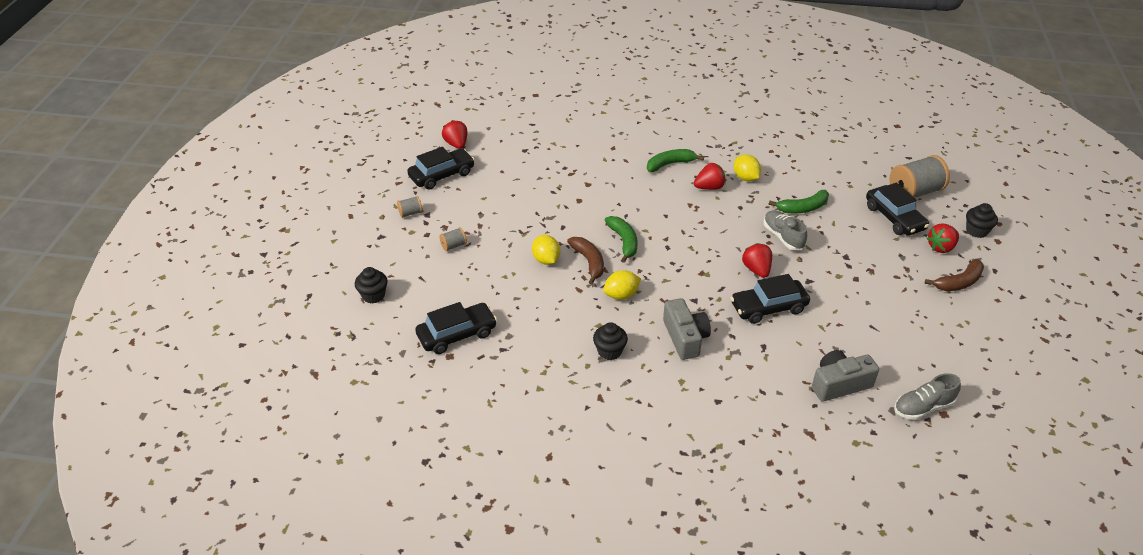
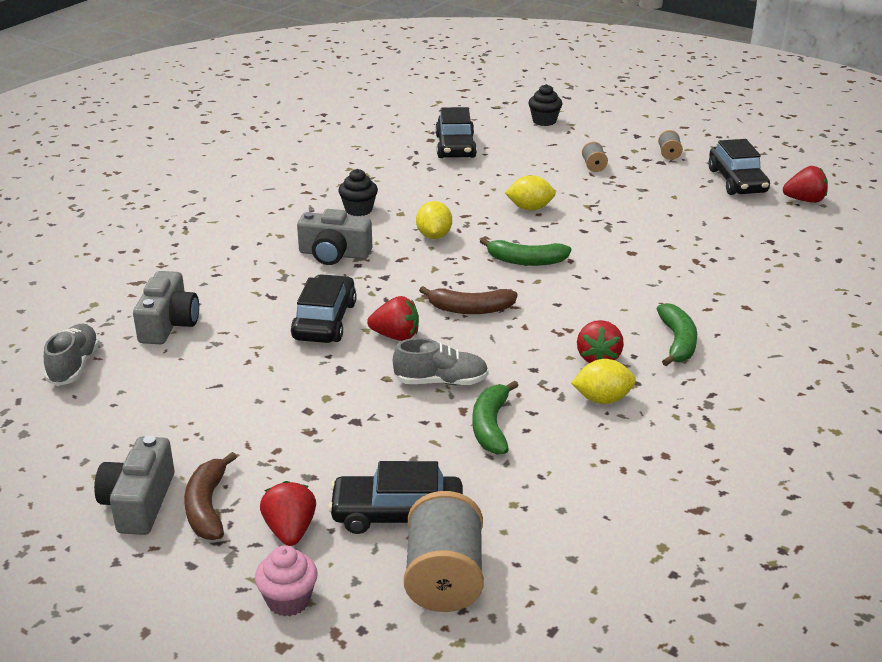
camera: 115 degrees right, 10 degrees down
(589, 262) = (505, 231): brown banana -> brown banana (470, 309)
(976, 231) = (288, 600): black cupcake -> pink cupcake
(984, 309) = (139, 502): none -> grey camera

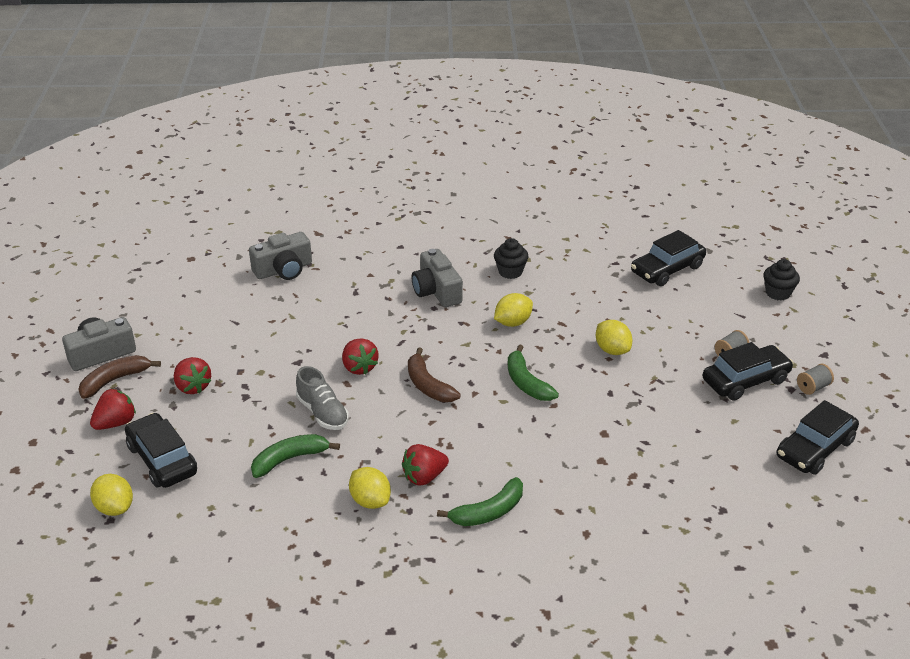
camera: 55 degrees right, 5 degrees up
(74, 366) = (208, 261): grey shoe -> none
(288, 600) = (54, 453): pink cupcake -> none
(324, 321) = (347, 328): black car -> black car (745, 380)
(444, 578) = (115, 508): grey spool -> yellow lemon
(804, 200) = (833, 506): red strawberry -> red strawberry (193, 387)

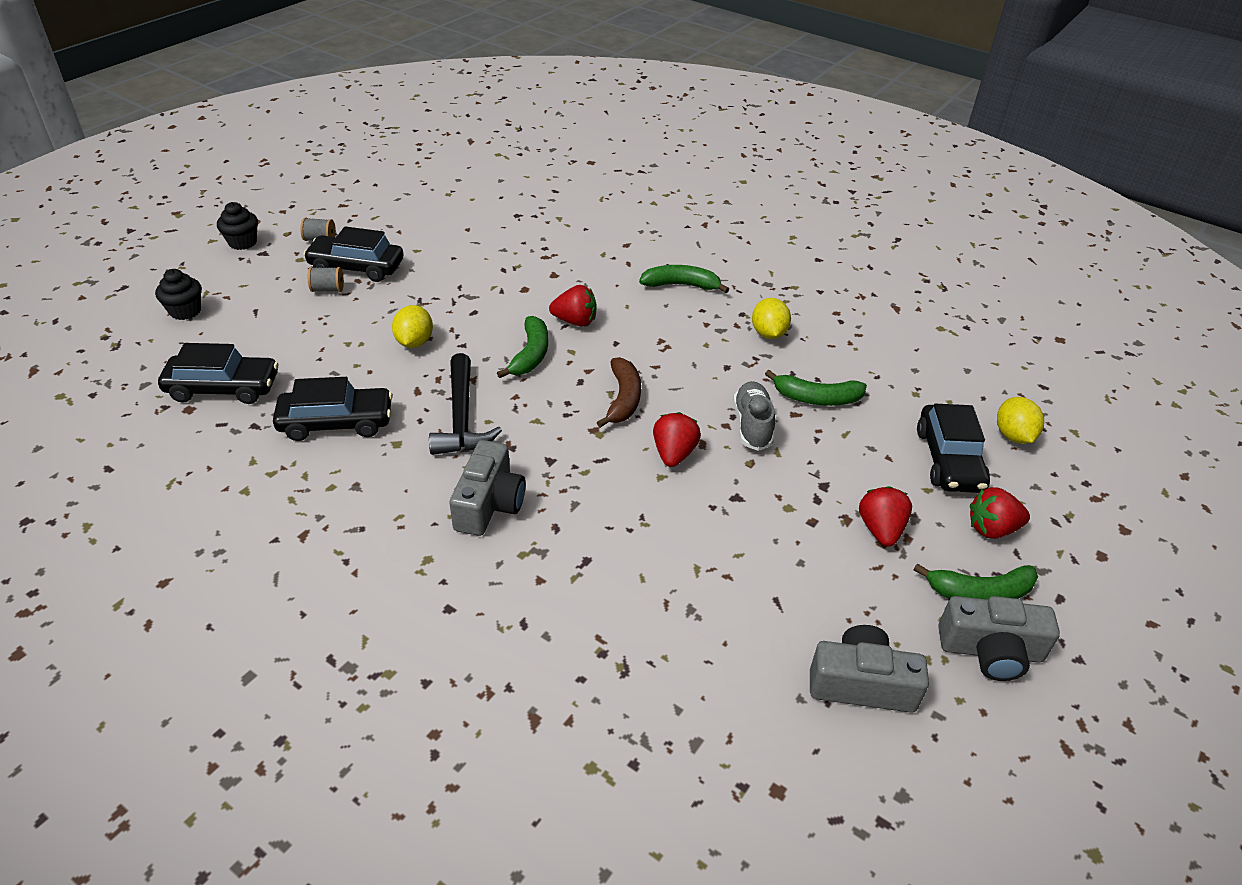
camera: 145 degrees left, 5 degrees up
(115, 380) = (979, 592): brown banana -> green banana
(283, 270) = (647, 664): grey camera -> grey camera (861, 684)
(424, 477) = (707, 329): red strawberry -> red strawberry (575, 321)
(510, 272) = (375, 481): black cupcake -> black cupcake (242, 242)
(513, 322) = (461, 417): yellow lemon -> black hammer
(815, 448) = (396, 212): black car -> black car (336, 422)

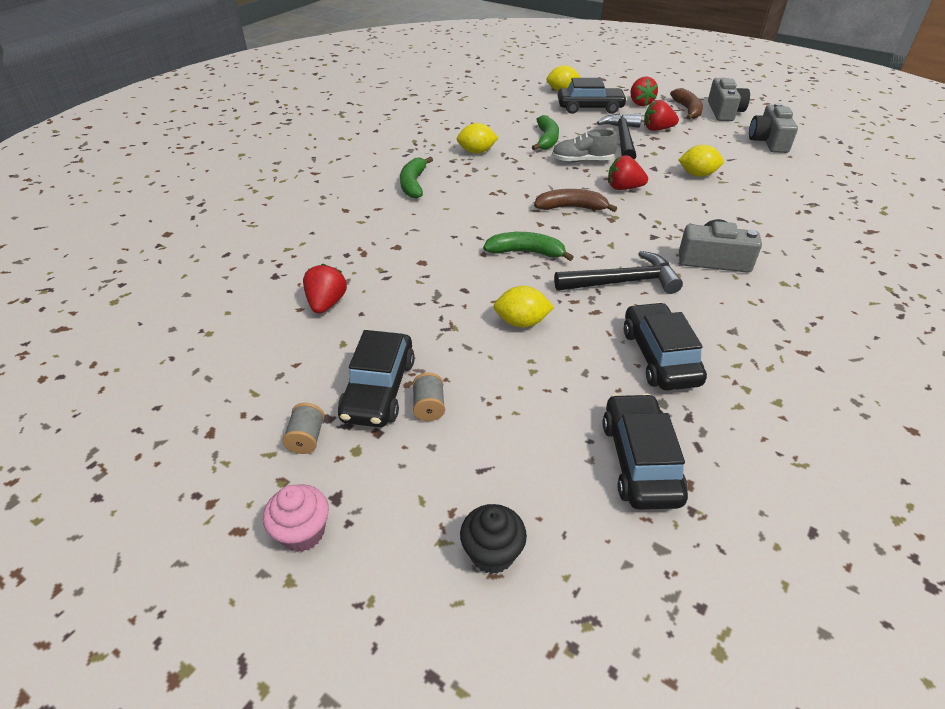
camera: 90 degrees left, 0 degrees up
(242, 242) = (302, 532): black cupcake -> pink cupcake
(575, 321) = (472, 232): red strawberry -> red strawberry (326, 303)
(717, 543) = (697, 175): none -> yellow lemon
(833, 479) = (622, 139): none -> black hammer
(979, 592) = (687, 110): green banana -> brown banana

